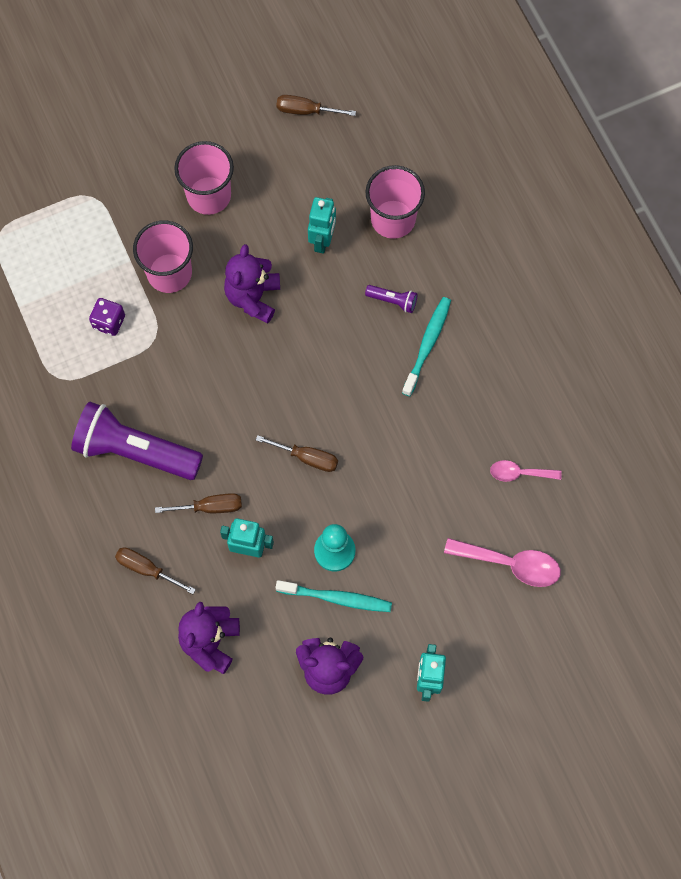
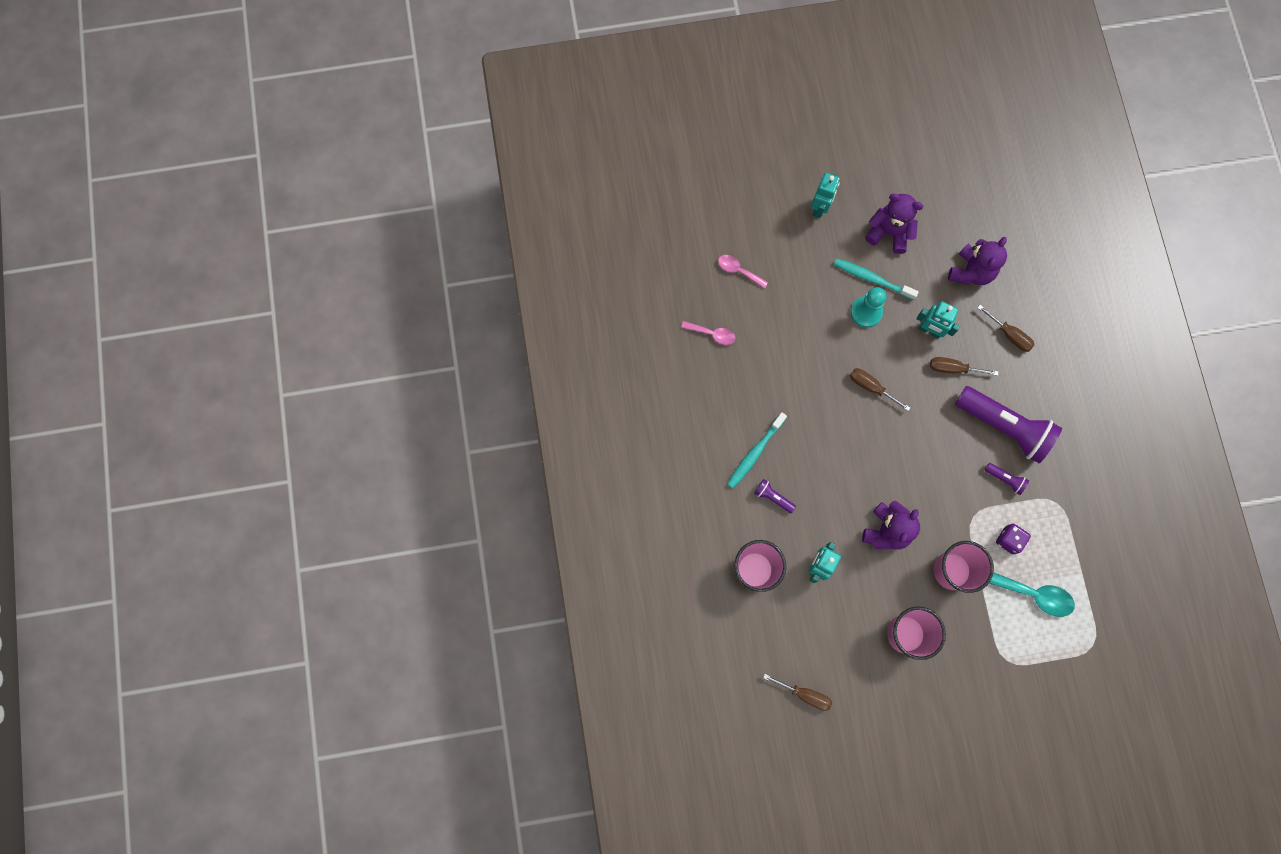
camera: 165 degrees left, 5 degrees up
(73, 271) = (1032, 594): none -> turquoise spoon
(124, 389) = (1005, 479): none -> purple flashlight
(510, 564) = (738, 270): pink spoon -> pink spoon, size x0.62

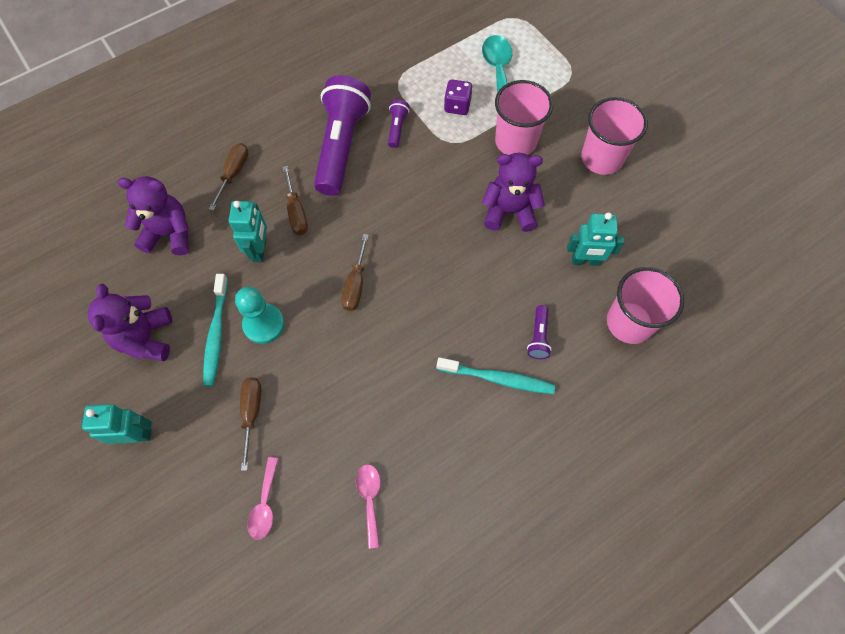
camera: 115 degrees left, 10 degrees down
(804, 694) = (720, 223): brown screwdriver -> brown screwdriver (251, 413)

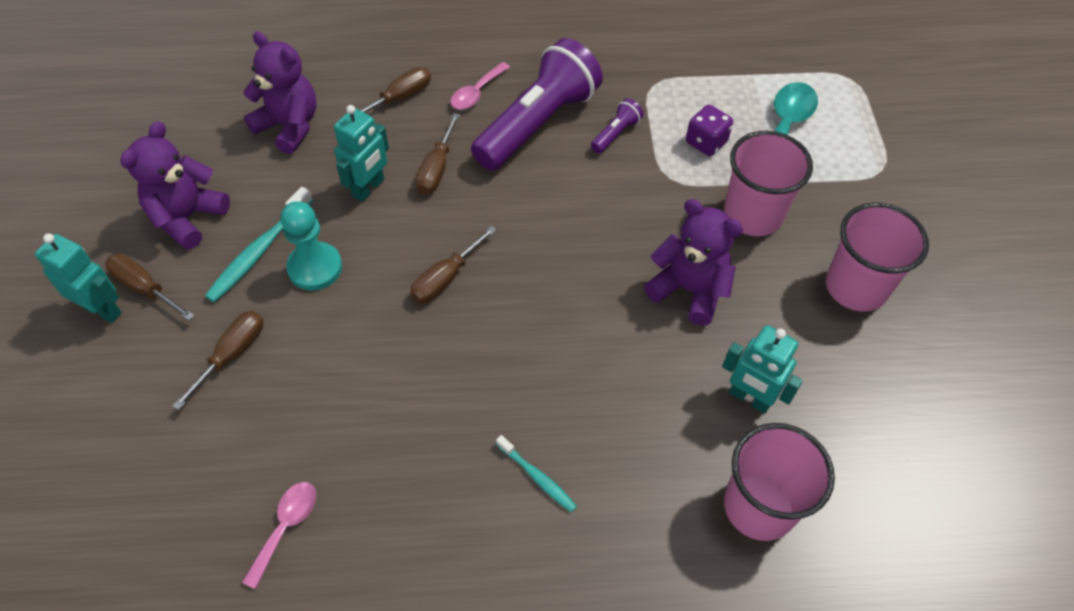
camera: 30 degrees right, 10 degrees down
(154, 403) = (145, 288): none -> brown screwdriver
(265, 504) = (171, 461): pink spoon -> pink spoon (476, 93)
(498, 378) = (537, 477): turquoise toothbrush -> turquoise toothbrush, size x0.61
(538, 337) = (624, 456): purple flashlight -> none

